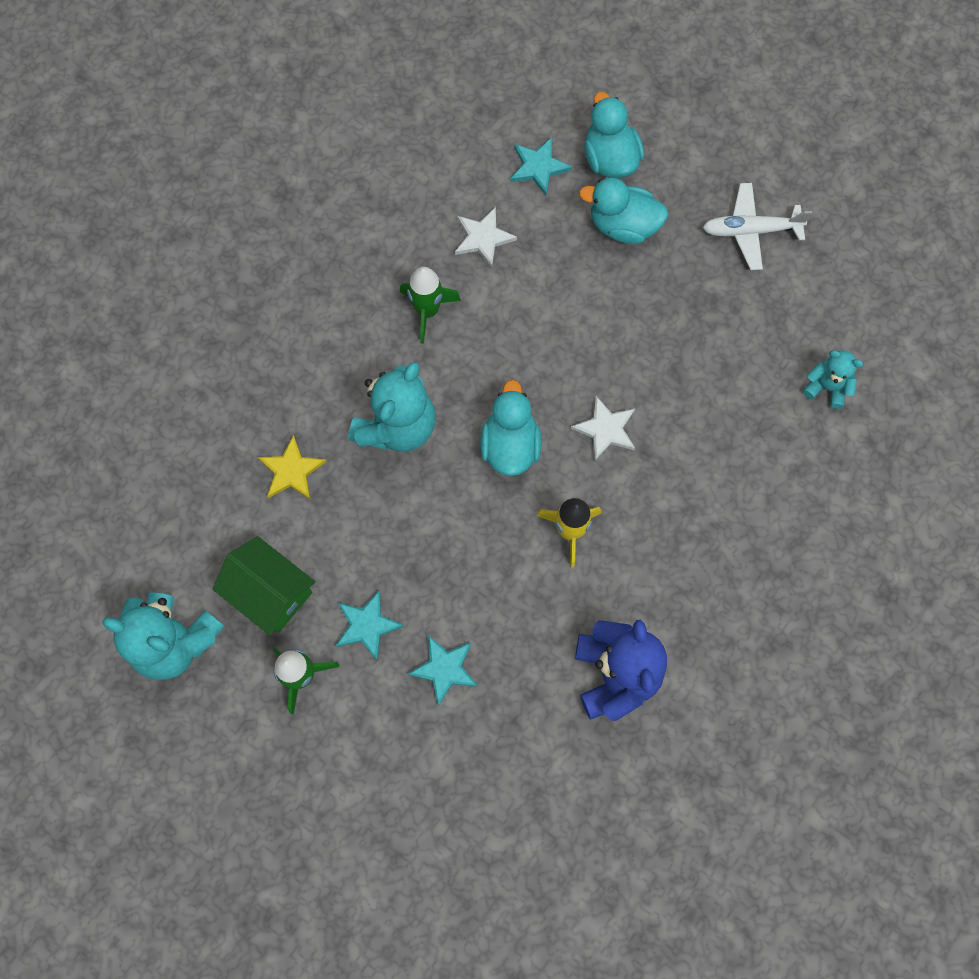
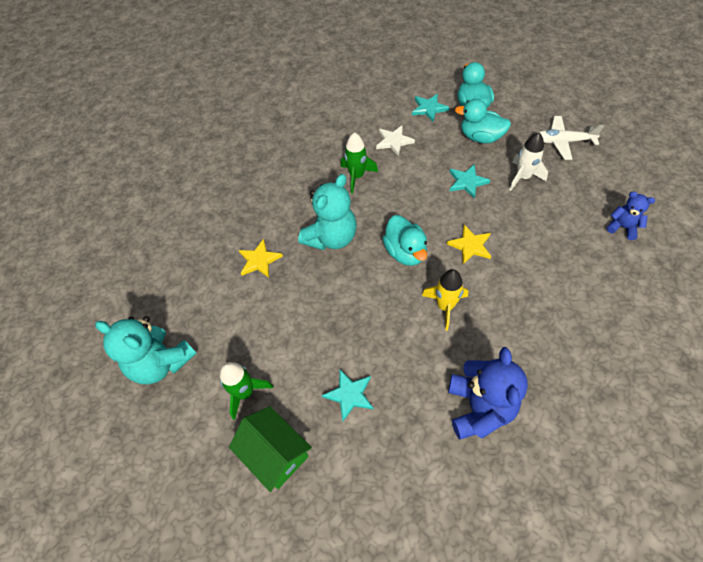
camera: 10 degrees right, 15 degrees down
(270, 592) = (232, 334): green house -> green house (275, 454)
(367, 625) = (296, 360): turquoise star -> turquoise star (467, 182)
(510, 445) = (405, 252): turquoise duck -> turquoise duck turned 150 degrees clockwise
(605, 429) = (470, 245): white star -> yellow star
(687, 302) = (523, 177): none -> white rocket
(826, 387) = (622, 227): turquoise teddy bear -> blue teddy bear

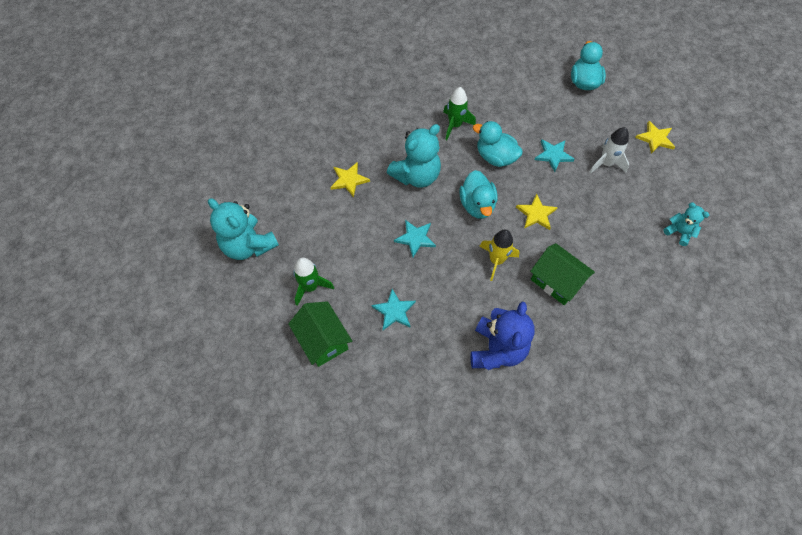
camera: 10 degrees right, 5 degrees up
(394, 141) = (499, 100): white star -> none
(429, 109) = (542, 75): turquoise star -> turquoise star (415, 238)
(480, 137) = (580, 115): turquoise duck -> turquoise duck (495, 157)
(517, 312) = (556, 281): none -> green house
(562, 142) = (655, 139): white plane -> yellow star
(622, 227) = (679, 232): blue teddy bear -> turquoise teddy bear

